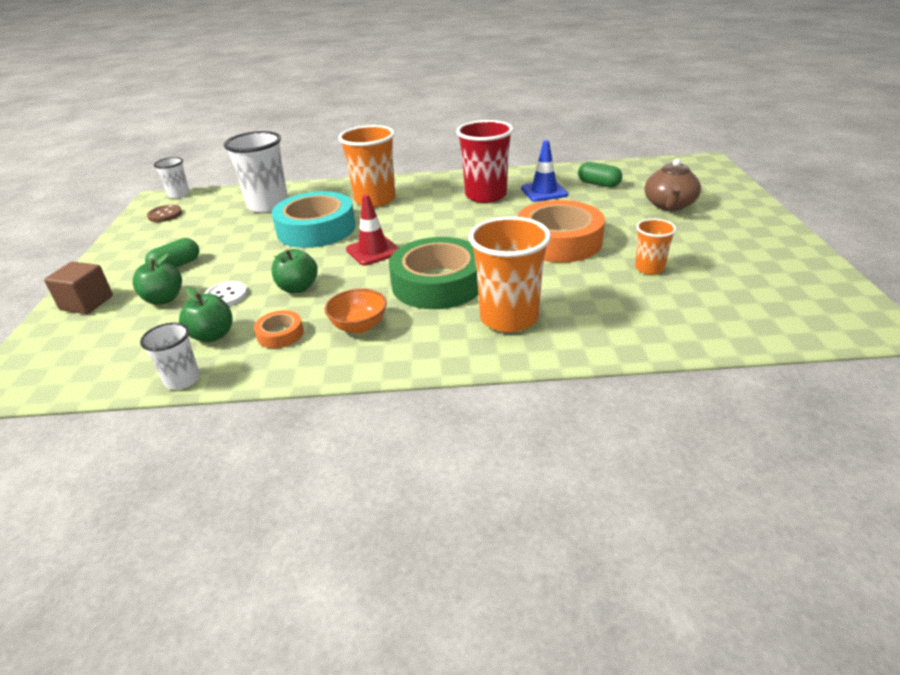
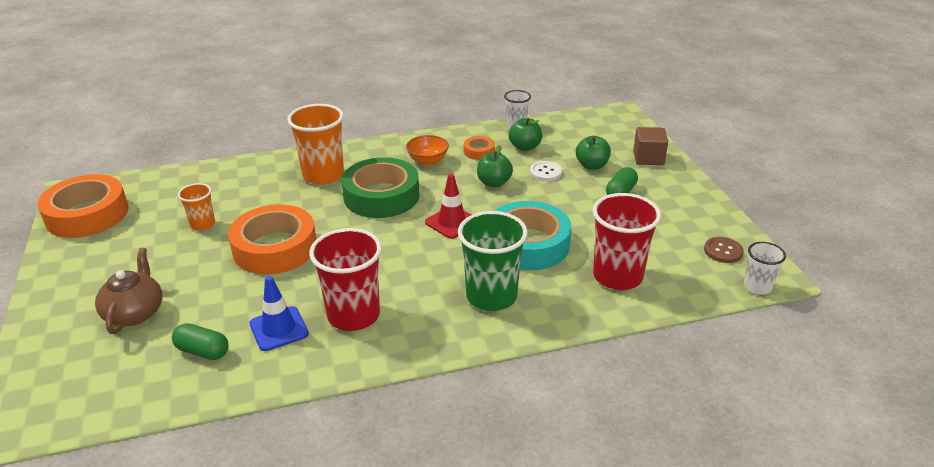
camera: 165 degrees right, 0 degrees up
(268, 205) = (617, 276): white cup -> red cup
(375, 200) = (491, 296): orange cup -> green cup
(812, 290) = (87, 214): none -> orange tape

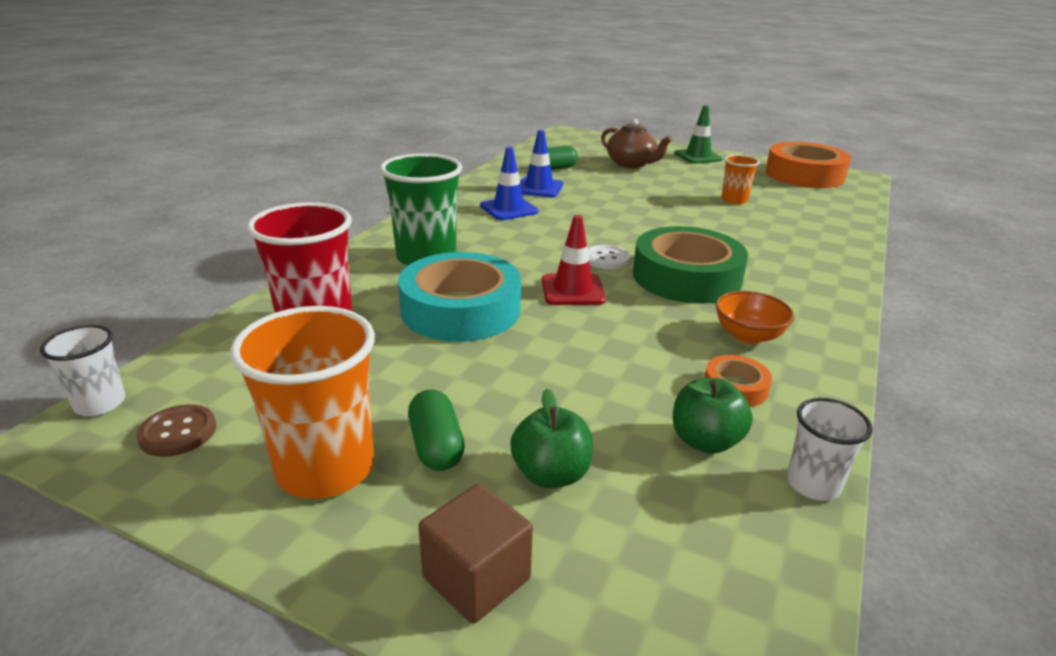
camera: 130 degrees right, 5 degrees down
(65, 285) = (698, 156): none -> green traffic cone
(275, 248) = (652, 211): orange tape -> none
(323, 175) = (779, 266): orange cup -> orange cup (325, 468)
(353, 315) = (508, 209): red cup -> blue traffic cone
(494, 183) = (622, 354): green apple -> none
(546, 172) = (594, 412): white button -> white button (606, 259)

